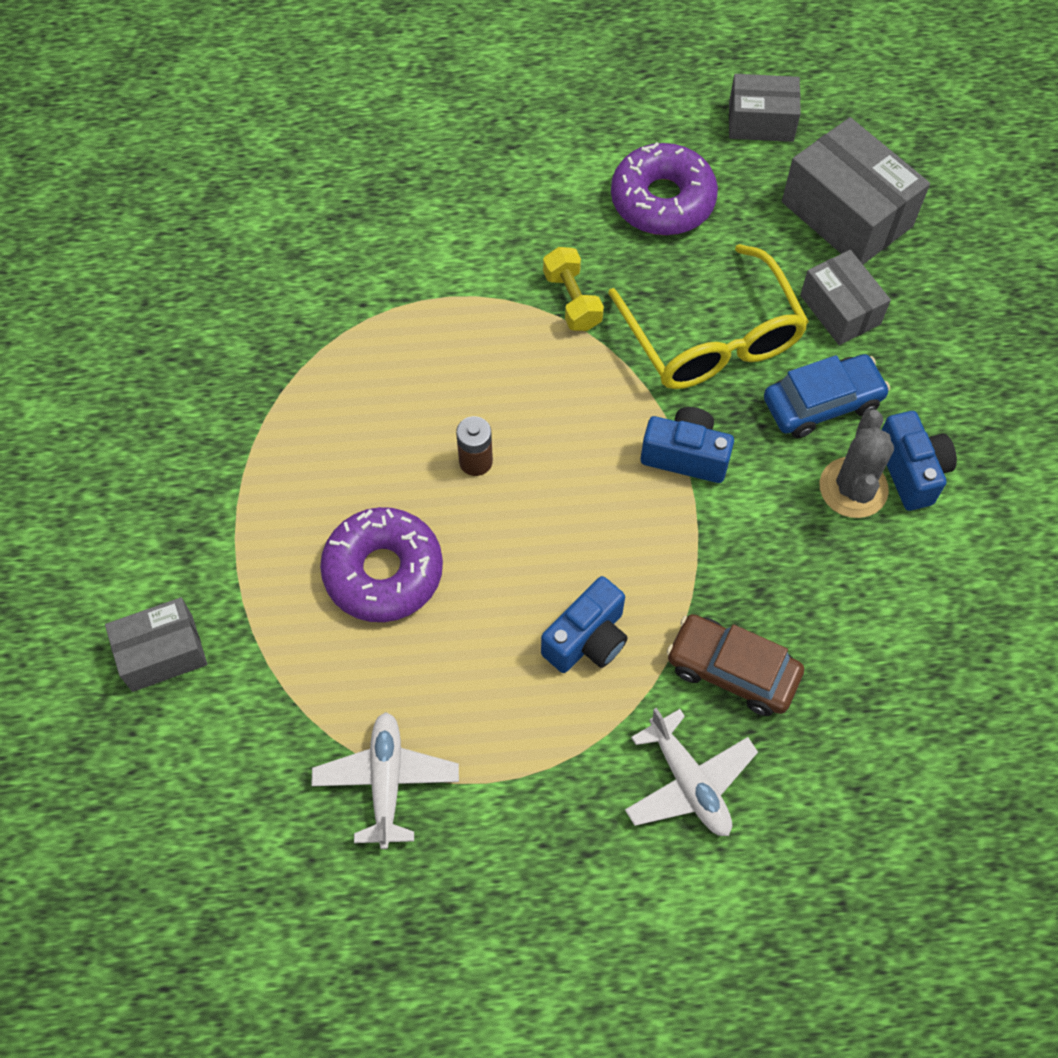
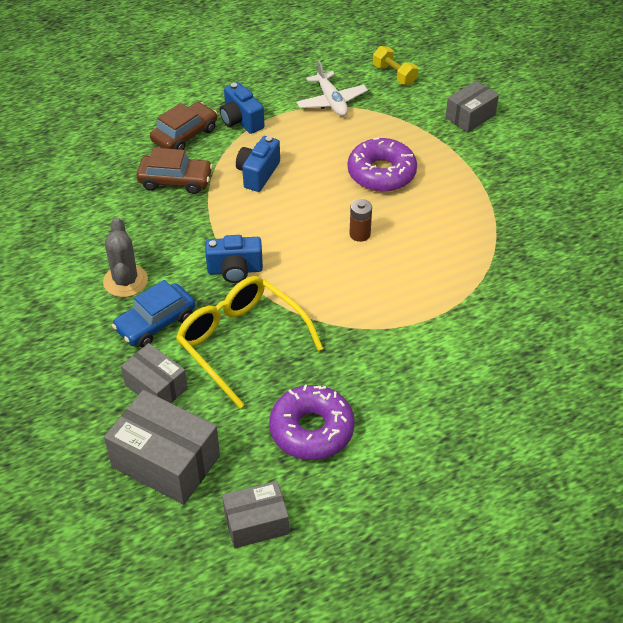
camera: 160 degrees right, 15 degrees down
(572, 300) = (345, 339): yellow dumbbell -> yellow dumbbell (394, 75)
(688, 782) = (185, 135): white plane -> brown car
(911, 471) = (90, 300): blue camera -> blue camera (241, 121)

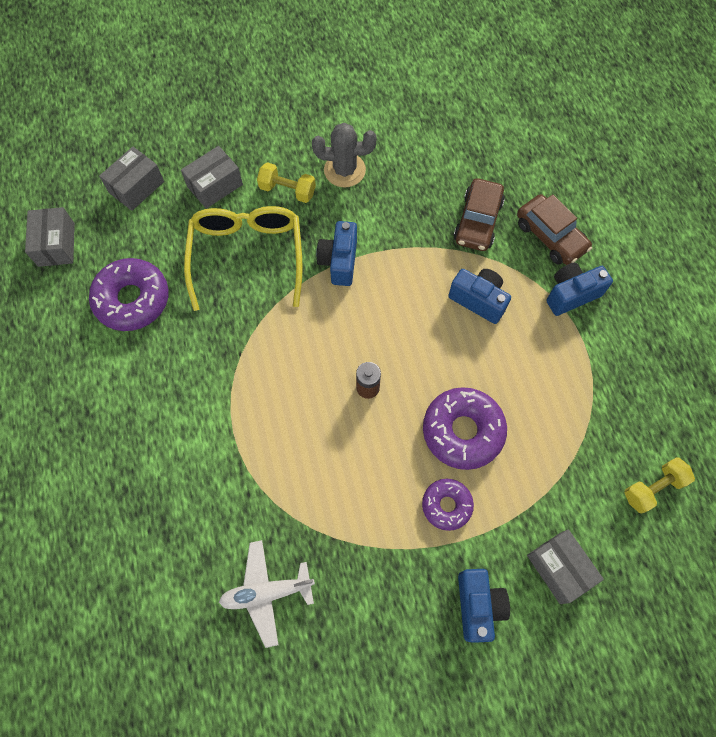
camera: 100 degrees right, 20 degrees up
(155, 323) = (287, 190): blue car -> yellow dumbbell
(166, 461) = (136, 187): grey box -> grey box, size x0.62
(241, 342) = (247, 256): yellow glasses -> yellow glasses turned 60 degrees counterclockwise
(331, 101) = (601, 399): white plane -> white plane (266, 592)
(446, 177) = (446, 505): none -> purple donut
(513, 154) = (478, 605): none -> blue camera

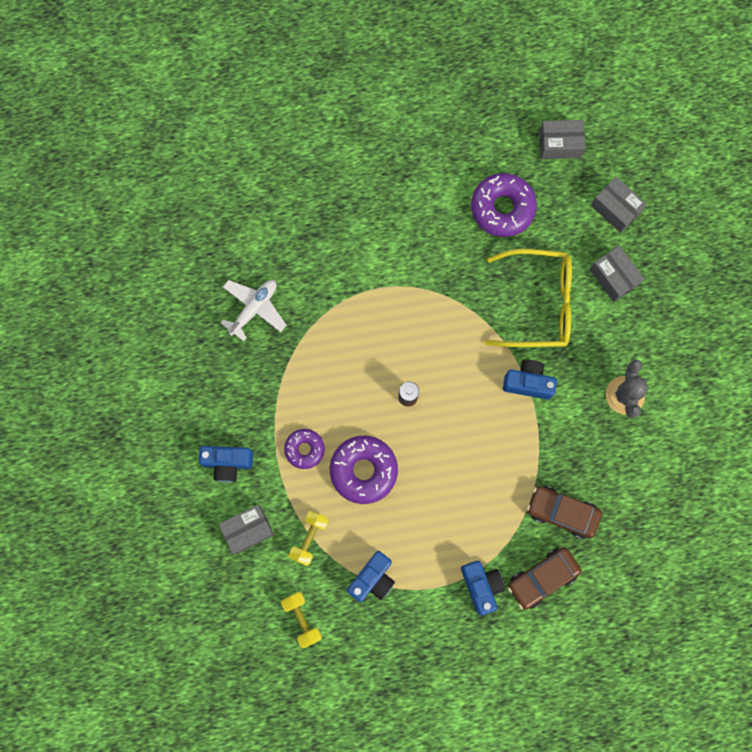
camera: 95 degrees right, 10 degrees up
(266, 592) = (254, 309): white plane -> white plane turned 45 degrees clockwise
(287, 190) = (605, 341): yellow dumbbell -> yellow dumbbell (309, 538)
(478, 300) = (481, 501): blue camera -> blue camera (373, 579)

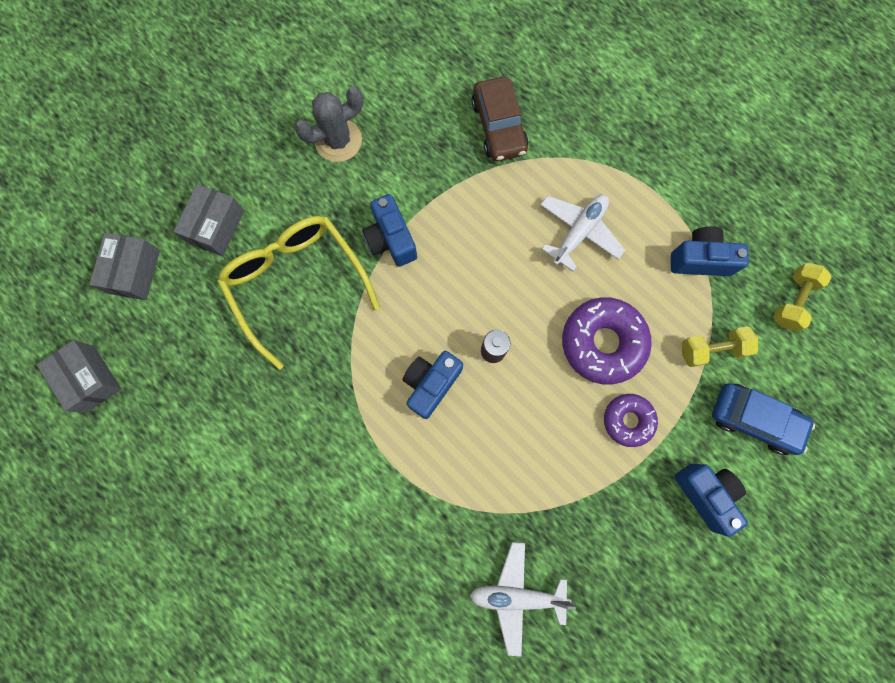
camera: 125 degrees left, 0 degrees up
(248, 530) = (754, 419): grey box -> blue car
(448, 511) = (579, 232): none -> white plane
(481, 586) = (625, 155): blue camera -> blue camera (431, 384)
(502, 208) = (209, 392): purple donut -> none
(542, 578) = (575, 105): brown car -> none

